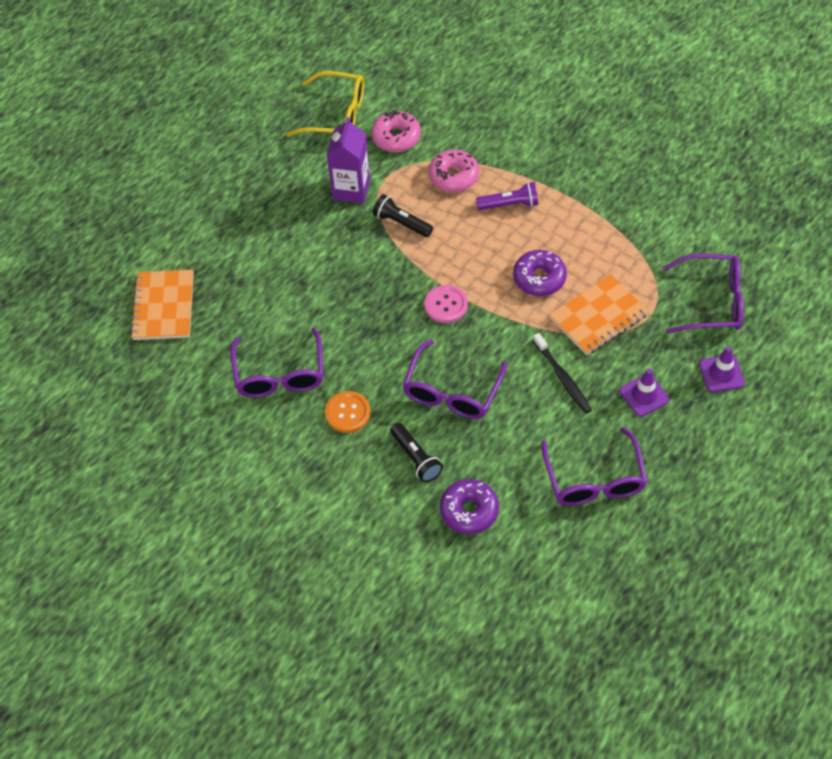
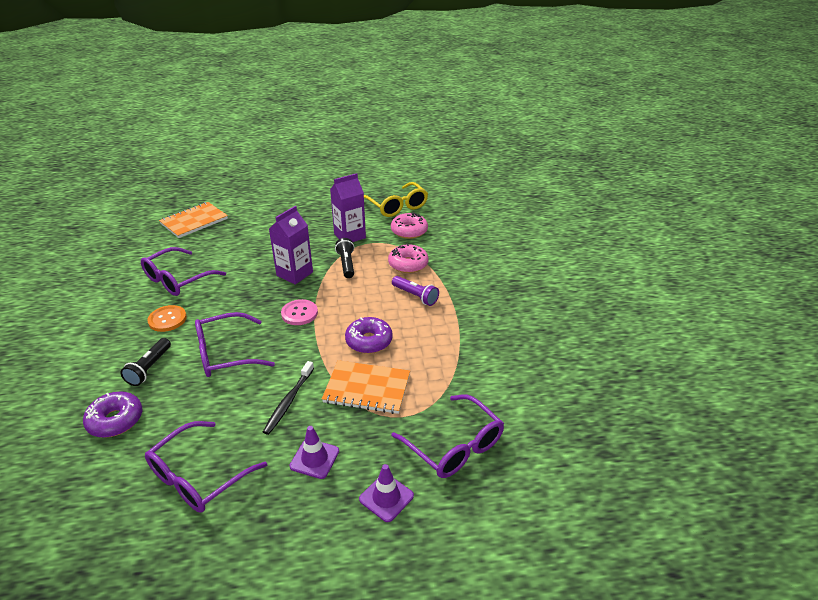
camera: 45 degrees right, 20 degrees down
(374, 273) = (294, 274): none -> purple carton

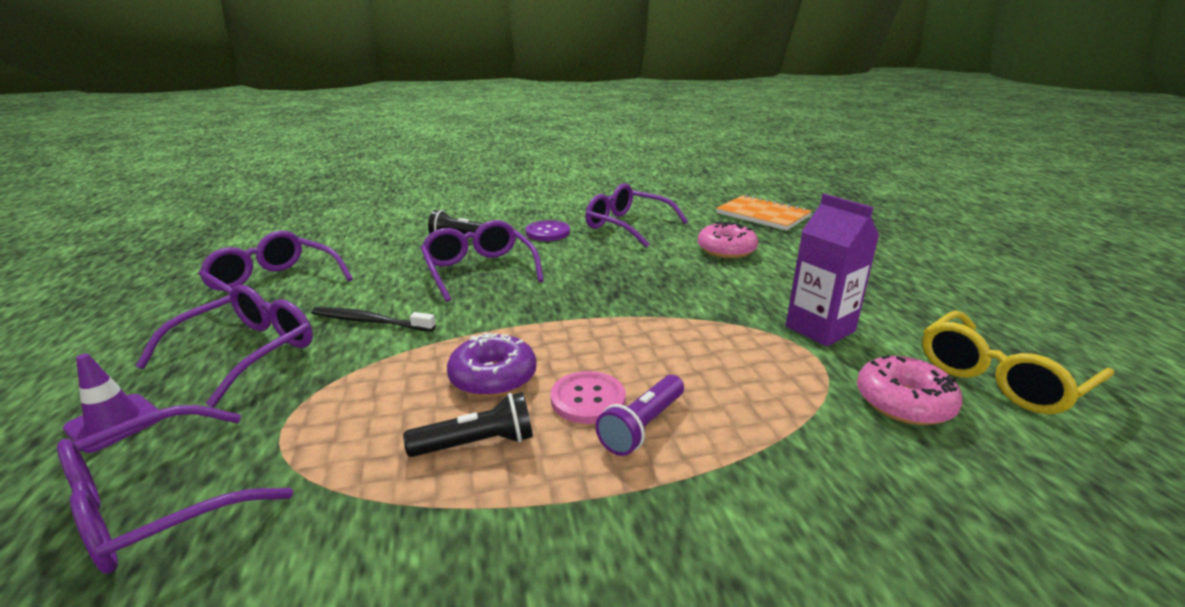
camera: 85 degrees right, 10 degrees down
(115, 420) = (385, 236): purple donut -> none
(167, 319) = (547, 232): orange button -> purple button
(294, 274) = (670, 292): purple carton -> none
(299, 313) = (567, 307): pink button -> pink button (588, 399)
(314, 458) = (246, 352): purple traffic cone -> purple glasses
(346, 264) = (721, 334): black flashlight -> black flashlight (476, 444)
(367, 388) = (369, 385): orange notebook -> none
(408, 264) = (761, 409): pink donut -> pink donut (726, 250)

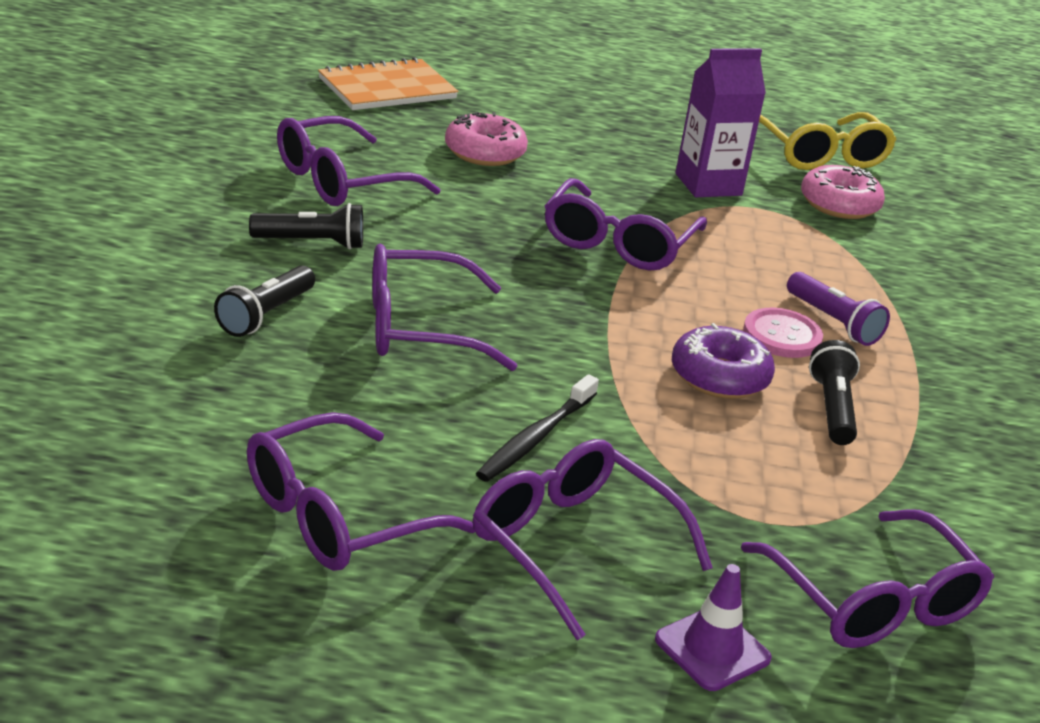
camera: 75 degrees left, 5 degrees up
(547, 232) = (311, 243): purple button -> black flashlight
(662, 308) = (618, 242): none -> purple glasses

